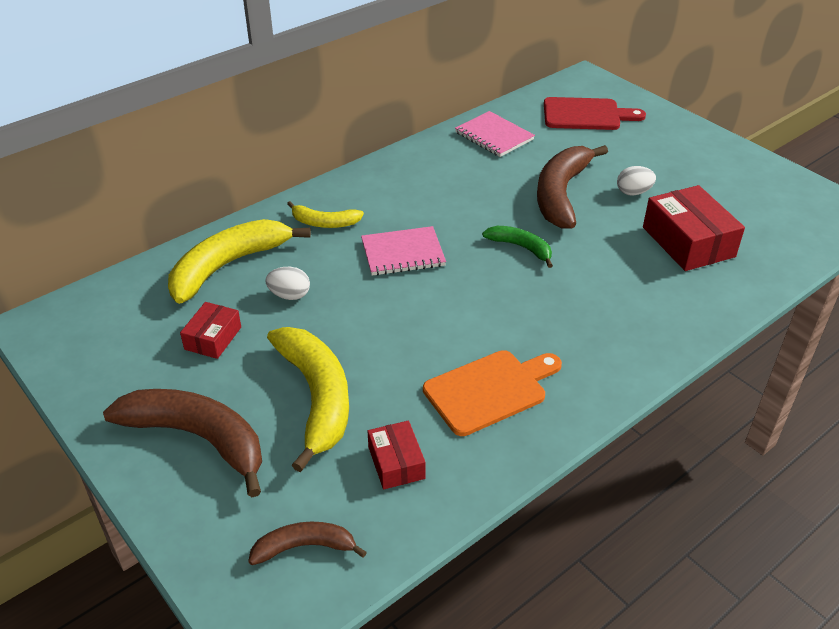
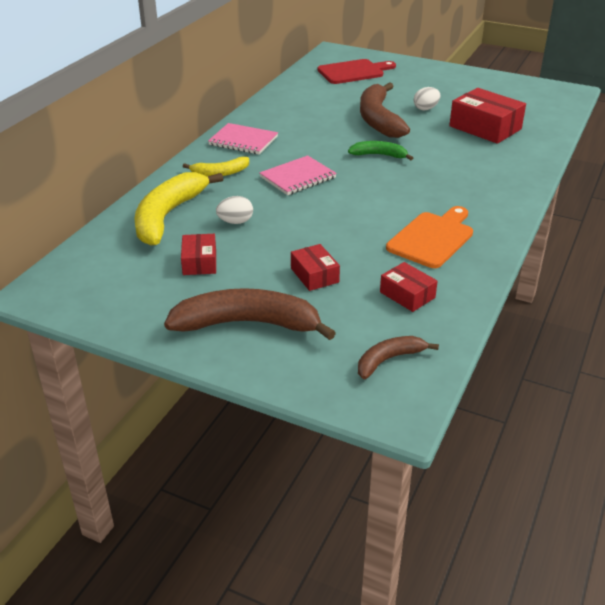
camera: 25 degrees left, 5 degrees down
(316, 397) = (314, 275): yellow banana -> red box
(494, 136) = (299, 96): pink notebook -> pink notebook (243, 141)

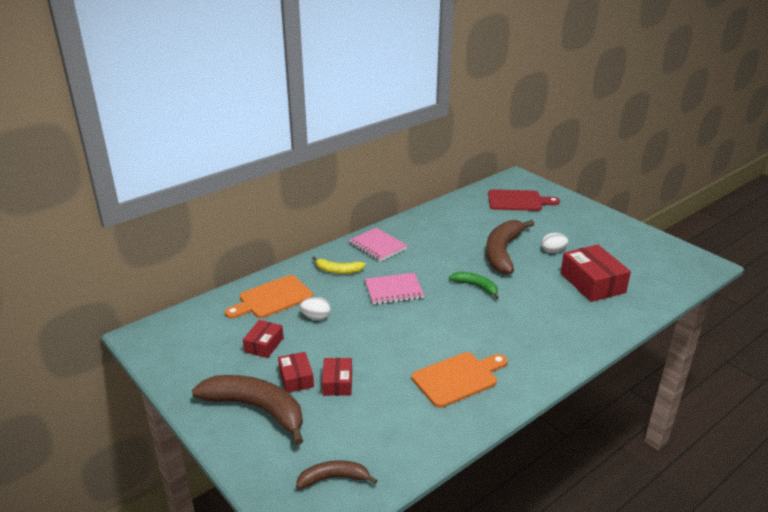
camera: 25 degrees right, 5 degrees down
(168, 216) = (272, 298): yellow banana -> orange cutting board
(407, 295) = (395, 424): red box -> red box (296, 378)

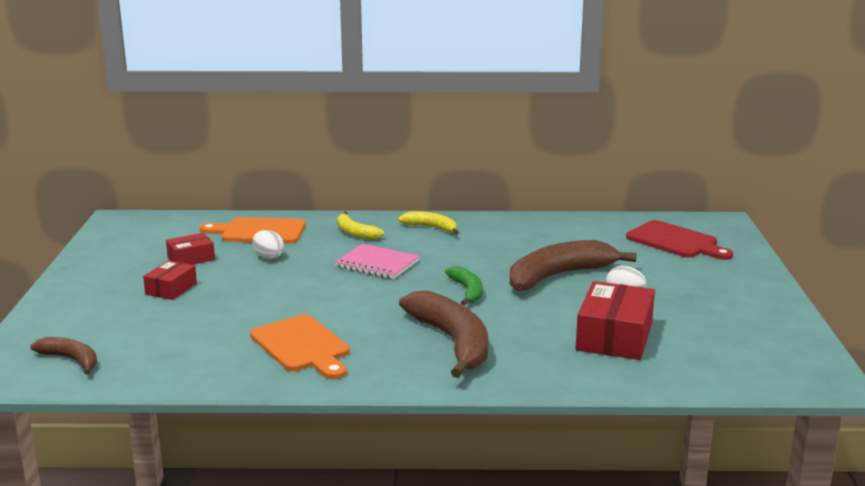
camera: 40 degrees right, 10 degrees down
(256, 409) = (105, 294): brown banana -> brown banana (452, 342)
(337, 383) = (196, 305): red box -> none
(377, 246) = (431, 228): pink notebook -> yellow banana
(458, 378) = (302, 346): orange cutting board -> orange cutting board turned 45 degrees clockwise

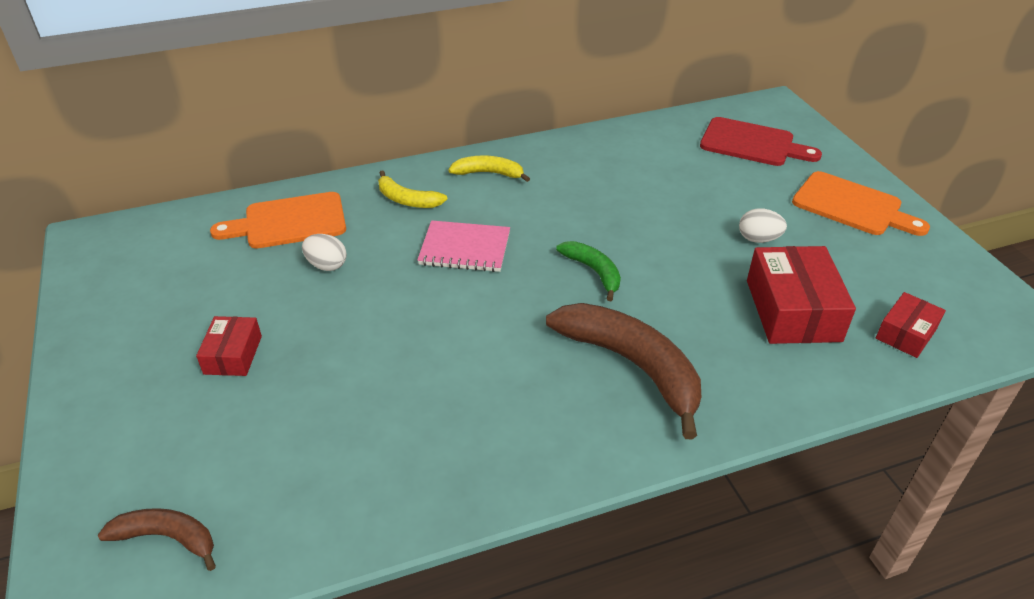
camera: 20 degrees left, 20 degrees up
(191, 258) = (228, 290): red box -> red box (906, 333)
(302, 346) = (463, 421): orange cutting board -> orange cutting board (852, 206)
(558, 276) = (673, 224): brown banana -> none

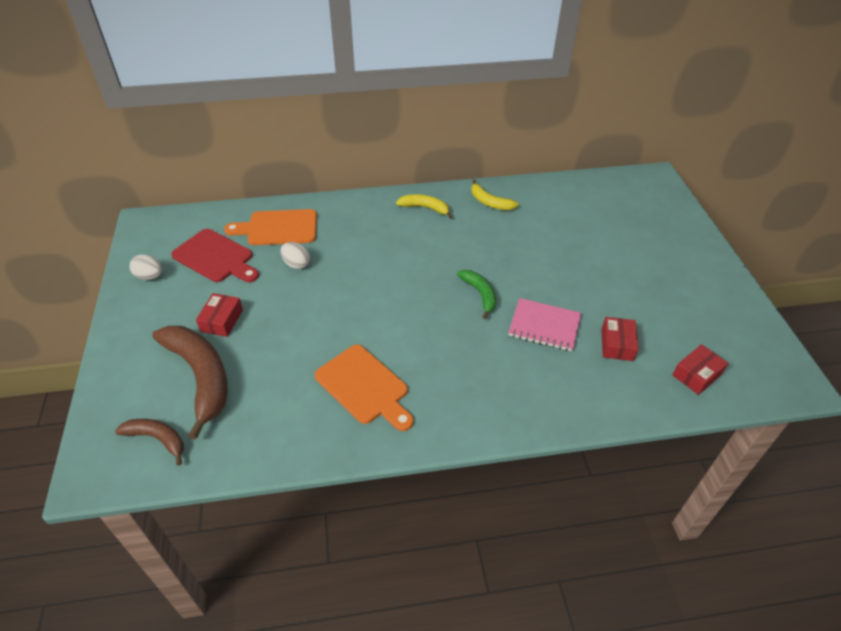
camera: 10 degrees right, 5 degrees up
(407, 200) = (362, 221): yellow banana -> yellow banana (490, 202)
(465, 249) = (393, 264): pink notebook -> pink notebook (544, 326)
(632, 366) = (487, 369): brown banana -> brown banana (200, 377)
(752, 143) = (627, 207): red cutting board -> red cutting board (216, 257)
(758, 239) = (608, 285): white egg -> white egg (150, 276)
(792, 310) = (617, 344): red box -> red box, size x0.56
(852, 206) = (689, 268): orange cutting board -> orange cutting board (364, 386)

